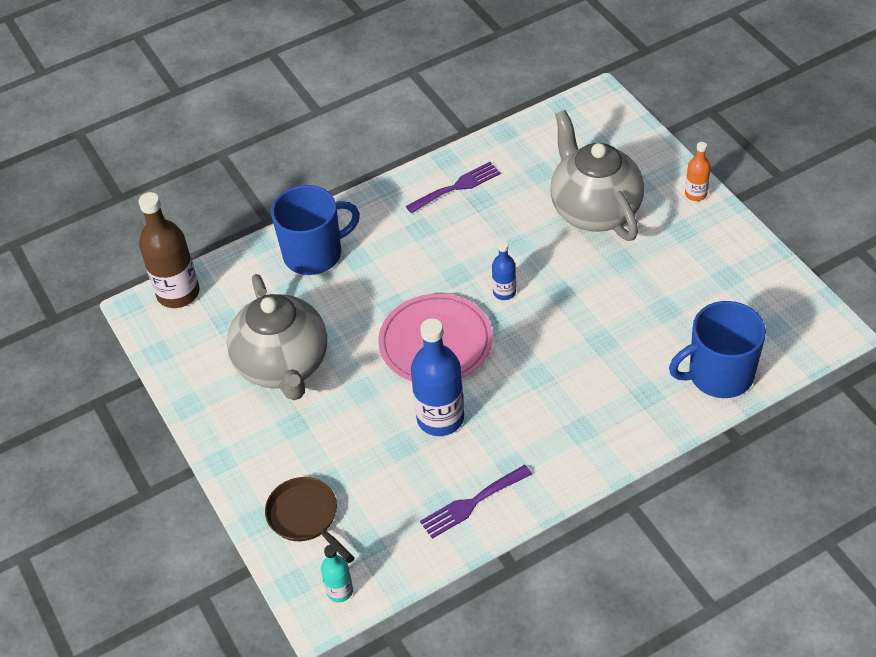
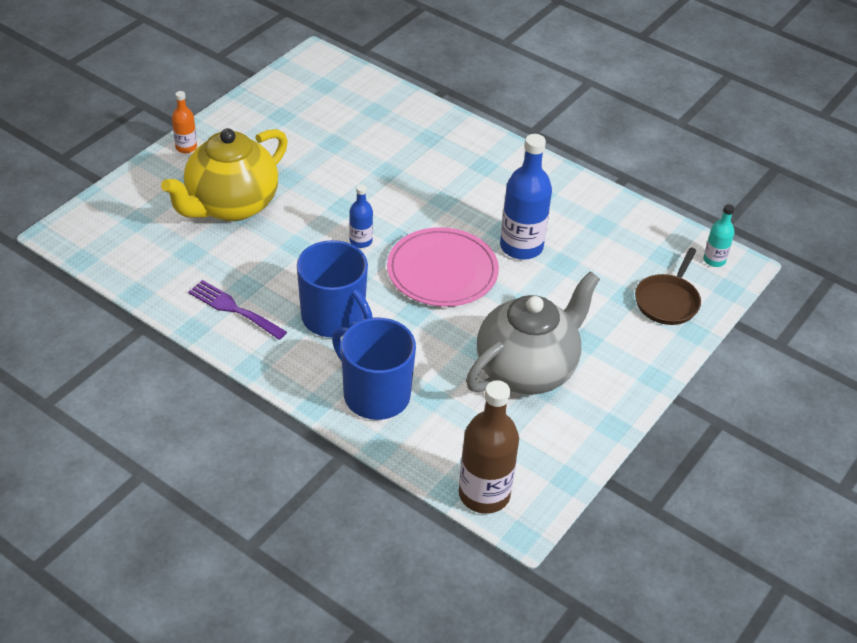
camera: 120 degrees left, 5 degrees down
(472, 503) = (589, 208): purple fork -> none
(594, 210) = (231, 205): grey teapot -> yellow teapot
(719, 375) = (389, 105): blue mug -> blue mug (334, 318)

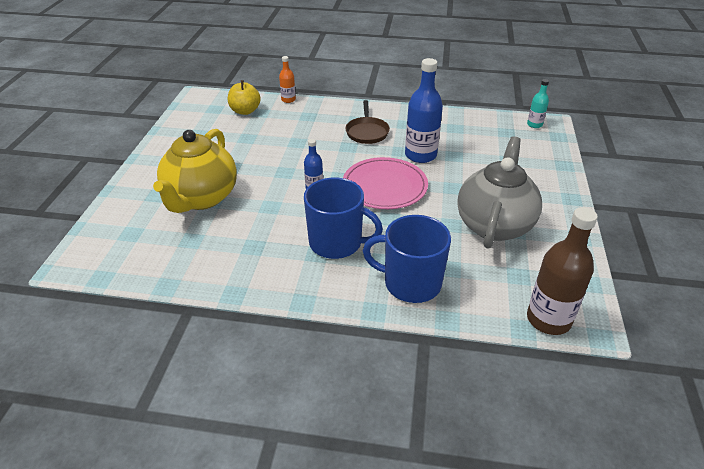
camera: 25 degrees left, 5 degrees down
(186, 147) = (139, 173): orange bottle -> orange bottle (288, 100)
(233, 309) = (255, 266): purple fork -> none
(358, 102) = (245, 111): none -> yellow apple
(667, 301) = (533, 154): brown pan -> brown pan (367, 132)

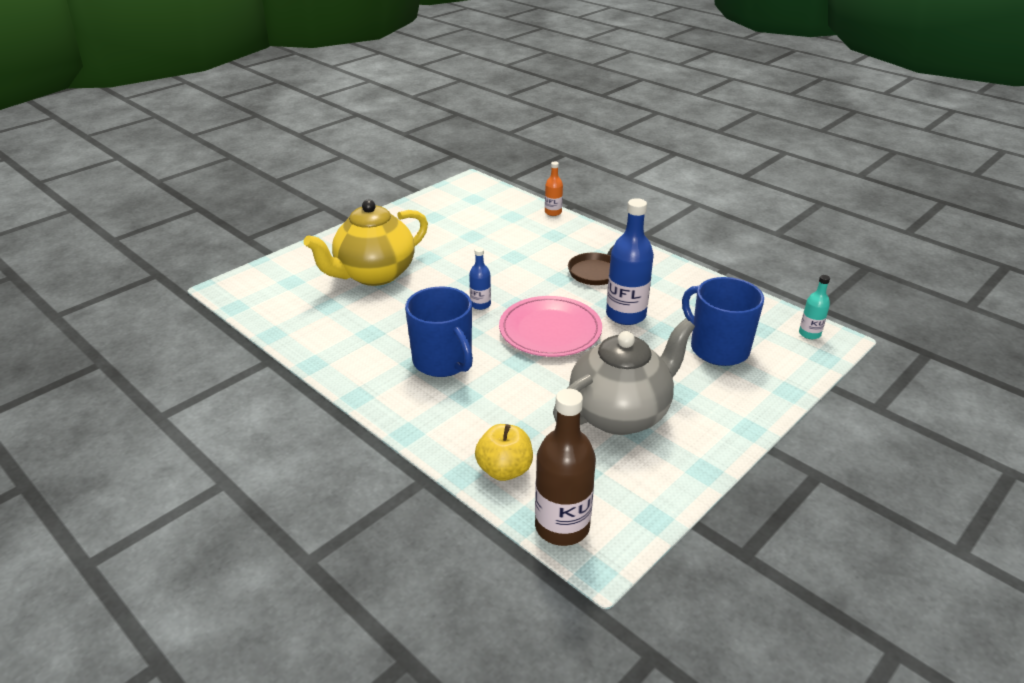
camera: 35 degrees right, 5 degrees down
(245, 111) = (499, 210): yellow apple -> yellow apple (504, 470)
(411, 283) = (468, 427): blue mug -> blue mug (718, 349)

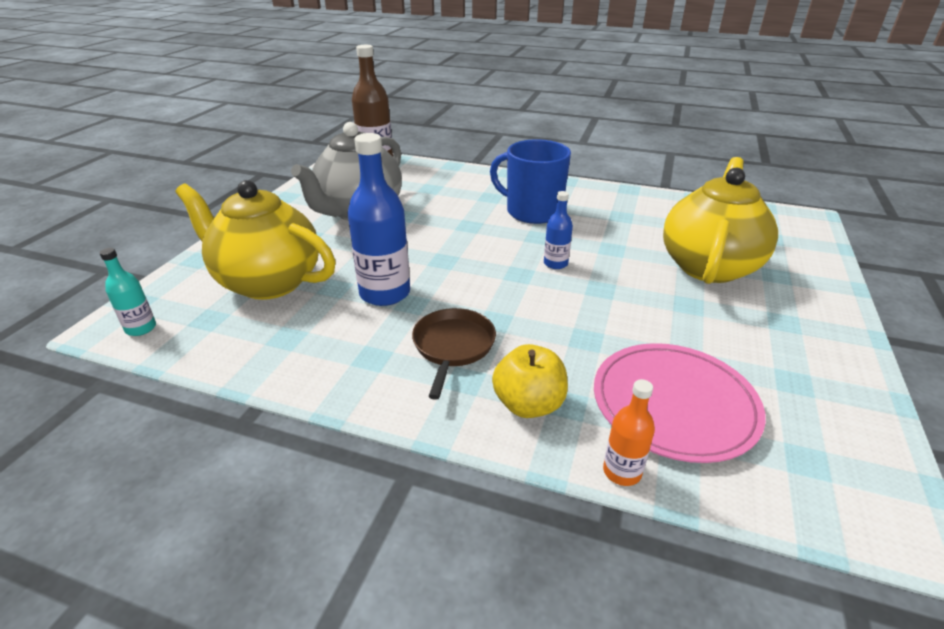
camera: 155 degrees right, 0 degrees up
(504, 470) = (427, 171): yellow apple -> yellow apple (528, 404)
(550, 330) = (460, 257): pink plate -> pink plate (674, 404)
(718, 349) = (268, 282): blue mug -> yellow teapot

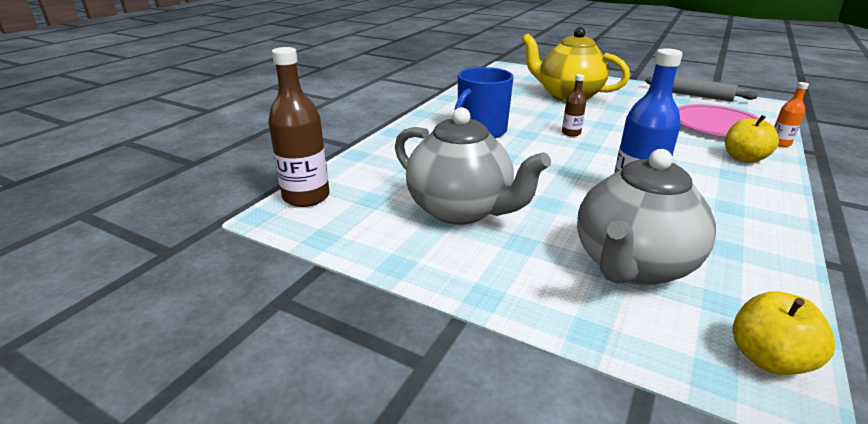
camera: 80 degrees left, 5 degrees down
(141, 328) = (768, 358): turquoise bottle -> yellow apple
(268, 282) = (632, 265): yellow teapot -> grey teapot
(453, 346) = (697, 176): brown pan -> none
(555, 263) = (571, 133): blue bottle -> brown bottle
(853, 411) = (696, 95): none -> grey rolling pin

